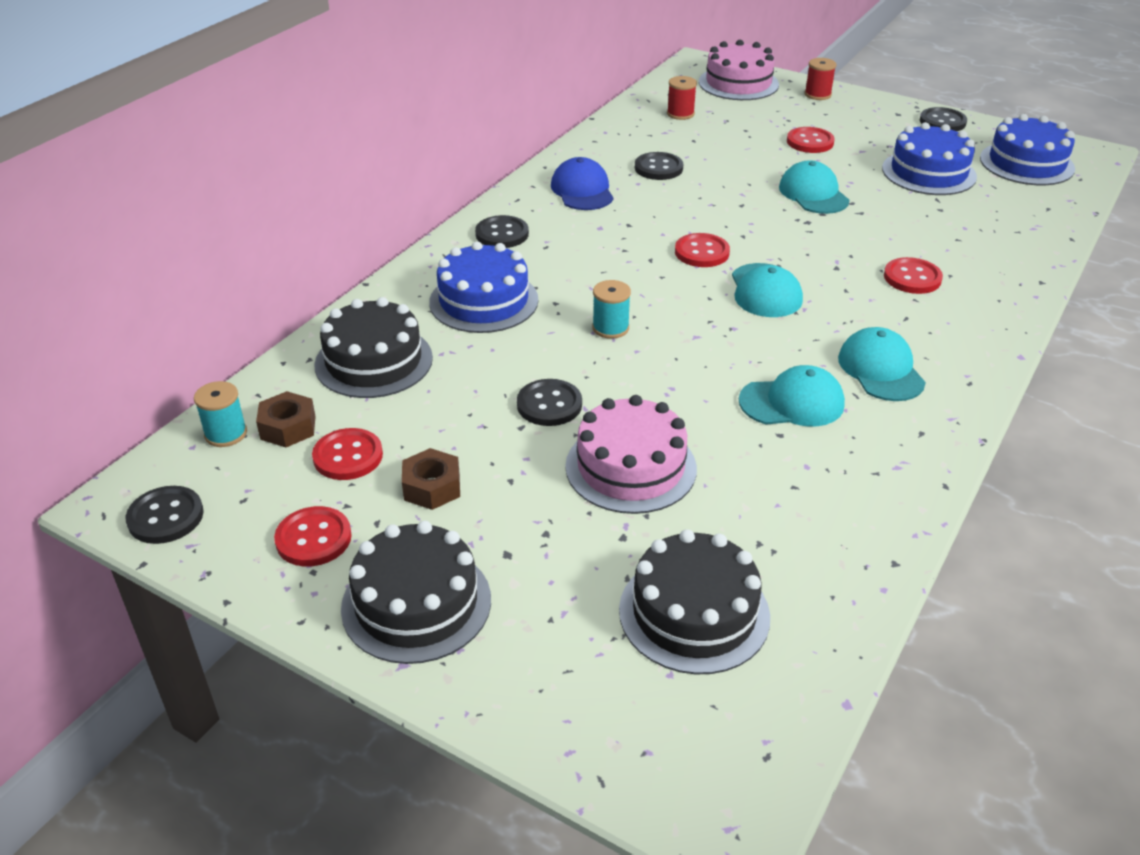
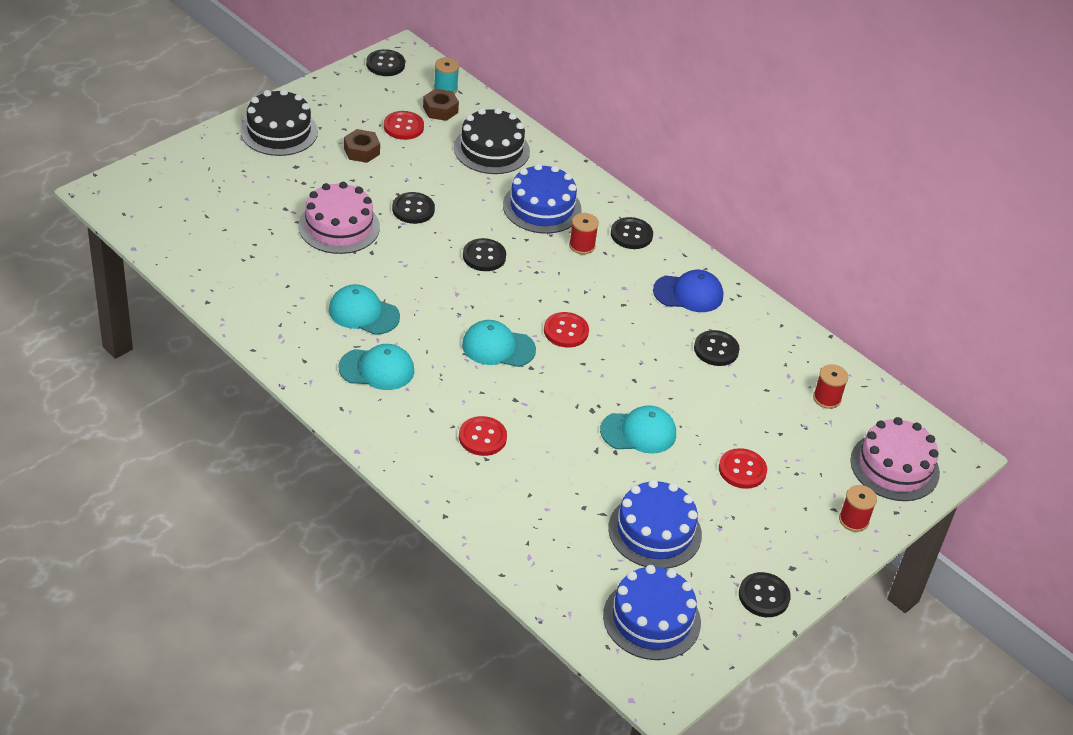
camera: 100 degrees right, 5 degrees up
(313, 538) = (343, 107): red button -> none
(543, 263) = (582, 246): none -> red spool
(610, 328) = (484, 256): turquoise spool -> black button
(694, 613) = (218, 217): black cake -> none
(792, 402) = (363, 313): turquoise cap -> turquoise cap turned 105 degrees clockwise

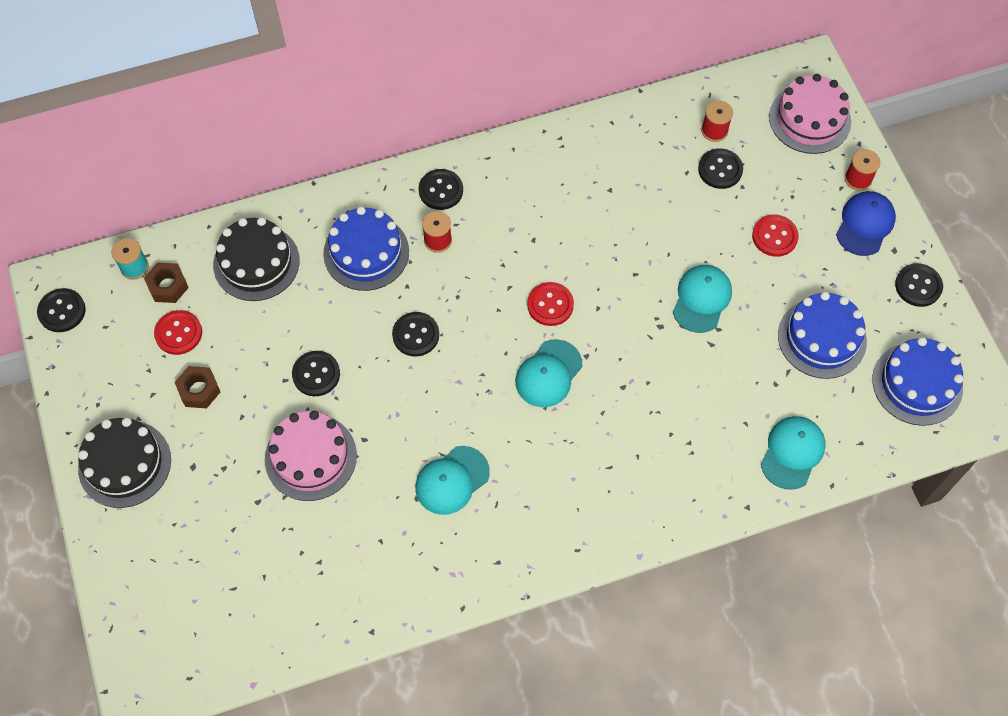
camera: 60 degrees left, 20 degrees up
(377, 369) = (536, 497): turquoise cap -> turquoise cap (792, 452)
(482, 437) = (661, 435): red button -> none
(688, 293) = (541, 178): blue cap -> blue cap (865, 224)
(716, 349) = (622, 189): black button -> black button (720, 170)

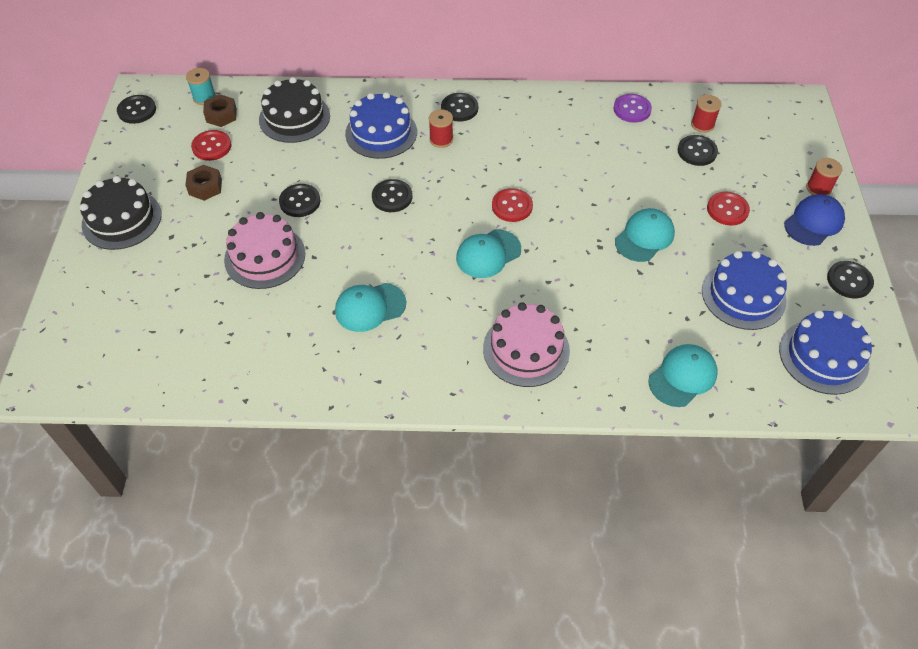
camera: 20 degrees right, 10 degrees down
(632, 133) = (632, 109): none -> purple button
(809, 119) = (789, 137): pink cake -> pink cake (526, 349)

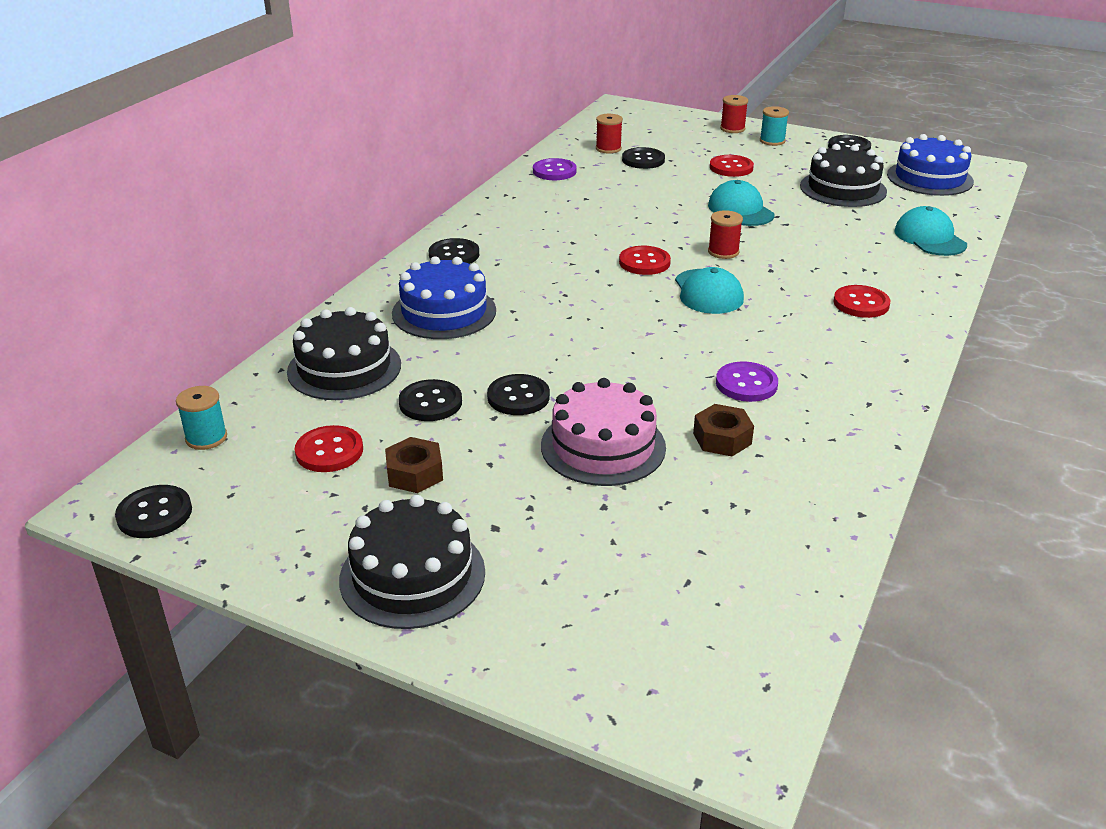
camera: 65 degrees left, 20 degrees down
(221, 115) = (267, 429): brown nut -> brown nut (722, 438)
(370, 307) = (746, 384): turquoise cap -> purple button
(392, 197) = (567, 329): black button -> black button (430, 403)
(441, 139) = (496, 277): red spool -> red spool (723, 252)
(526, 349) = (861, 303): pink cake -> red button
(743, 295) = (843, 189): blue cake -> black cake
(814, 222) = (772, 141): blue cap -> turquoise spool

